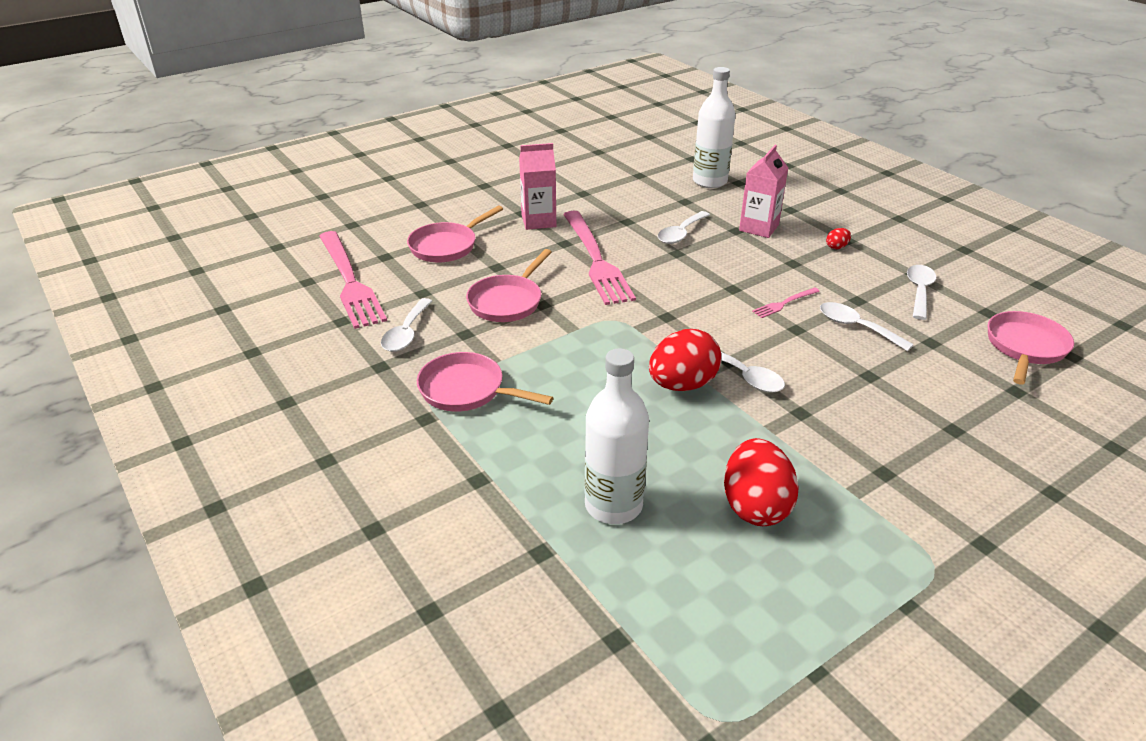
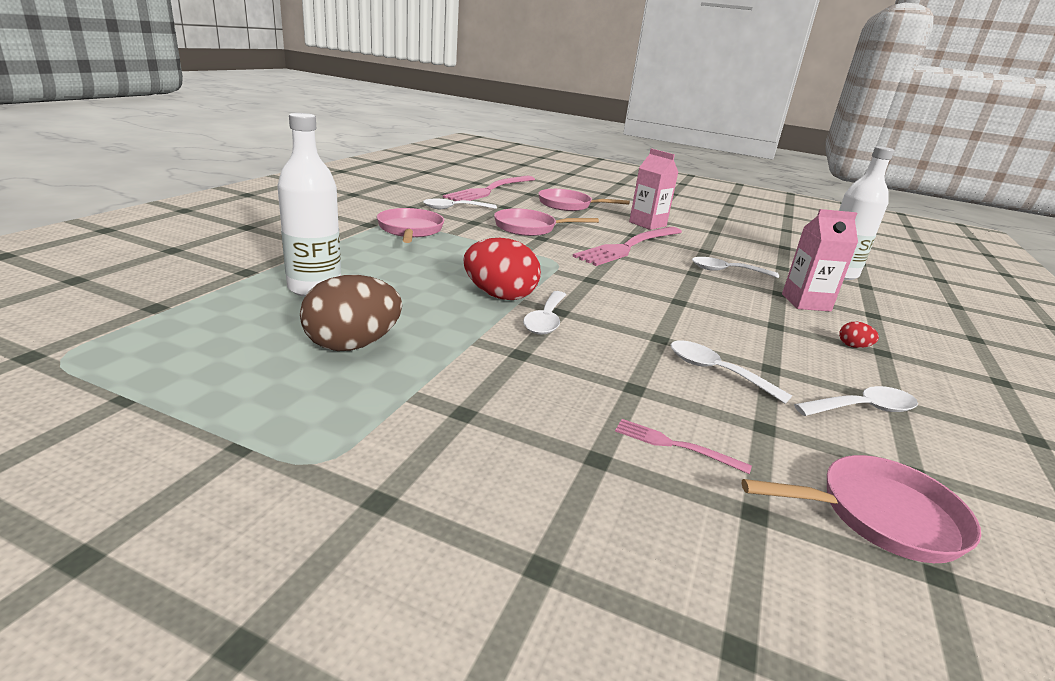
camera: 55 degrees right, 10 degrees down
(755, 506) = (352, 345): red egg -> brown egg
(784, 303) = (695, 328): pink fork -> pink fork (676, 445)
(856, 327) = (716, 371): white spoon -> white spoon turned 60 degrees counterclockwise

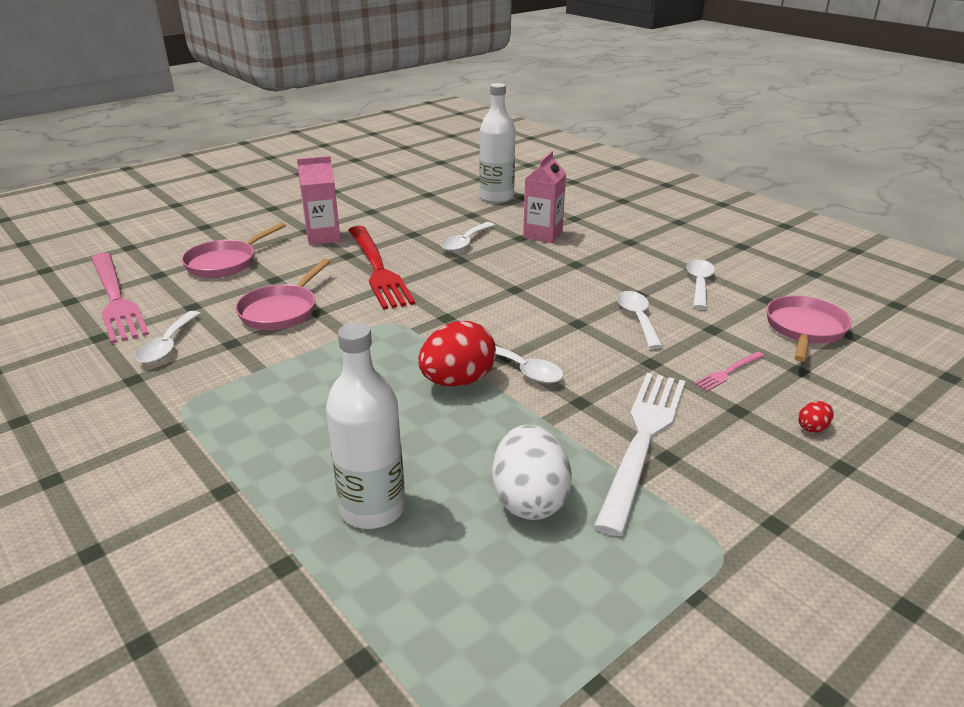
camera: 60 degrees left, 5 degrees up
(352, 345) = (529, 500): brown egg -> white egg
(410, 230) = (224, 398): pink pan -> none
(481, 395) = (643, 441): none -> white fork
(629, 246) = (377, 268): pink fork -> red fork
(716, 371) = (637, 318): white spoon -> white spoon turned 105 degrees clockwise
(853, 346) = (618, 248): red egg -> red egg (812, 428)

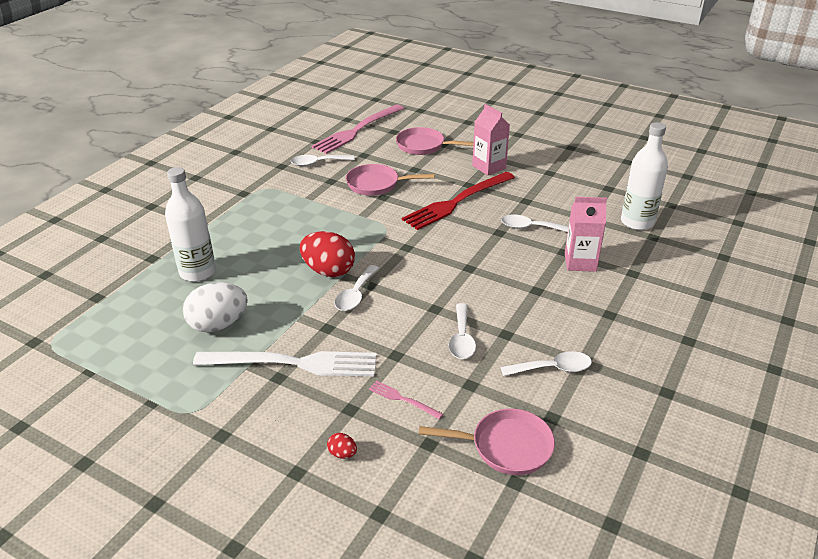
camera: 70 degrees right, 5 degrees up
(637, 318) = (461, 339): white spoon -> white spoon turned 120 degrees clockwise

